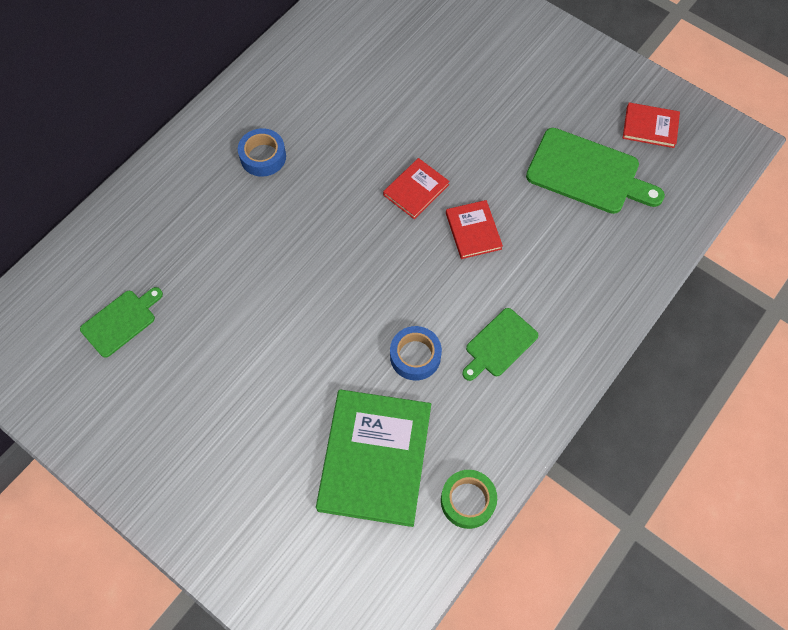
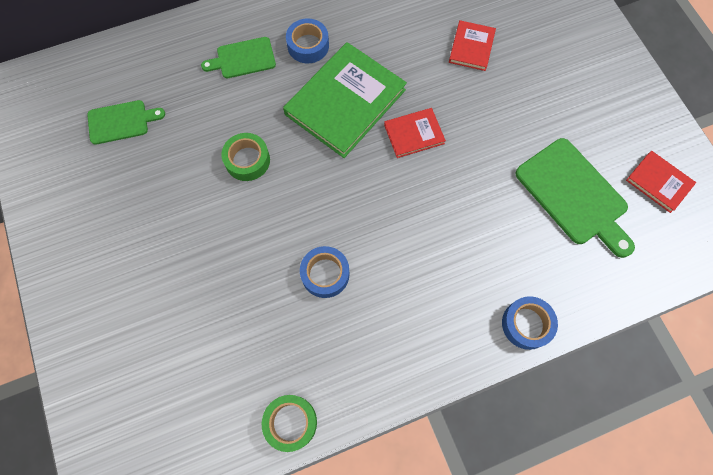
camera: 30 degrees right, 5 degrees up
(274, 293) = (247, 160): none -> green tape
(375, 458) = (239, 341): green book -> green book (345, 102)
(473, 231) = (440, 194): red book -> red book (471, 47)
(499, 344) = (401, 303): green cutting board -> green cutting board (243, 58)
(615, 303) = (526, 324): none -> blue tape

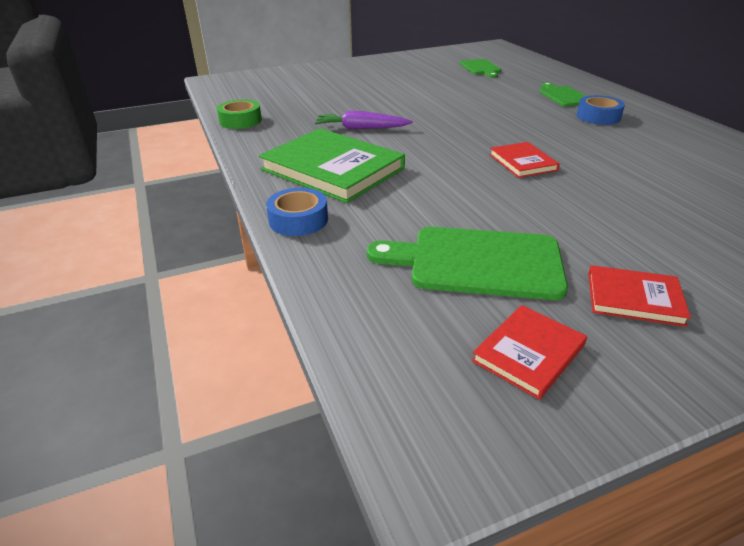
camera: 90 degrees right, 35 degrees down
(247, 160) = (463, 101): green tape -> none
(325, 274) = (361, 128): blue tape -> purple carrot
(345, 102) = (543, 132): green book -> green book (332, 169)
(471, 47) = (672, 195): red book -> red book (634, 298)
(574, 195) = (477, 262): green cutting board -> green cutting board turned 45 degrees clockwise

